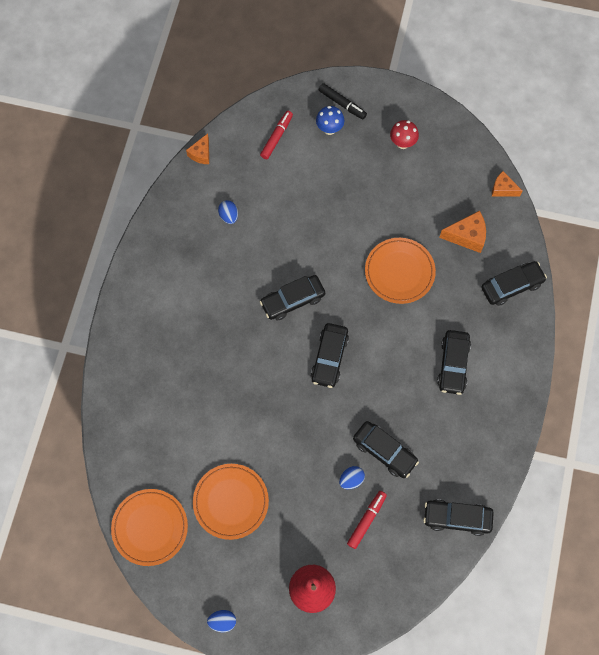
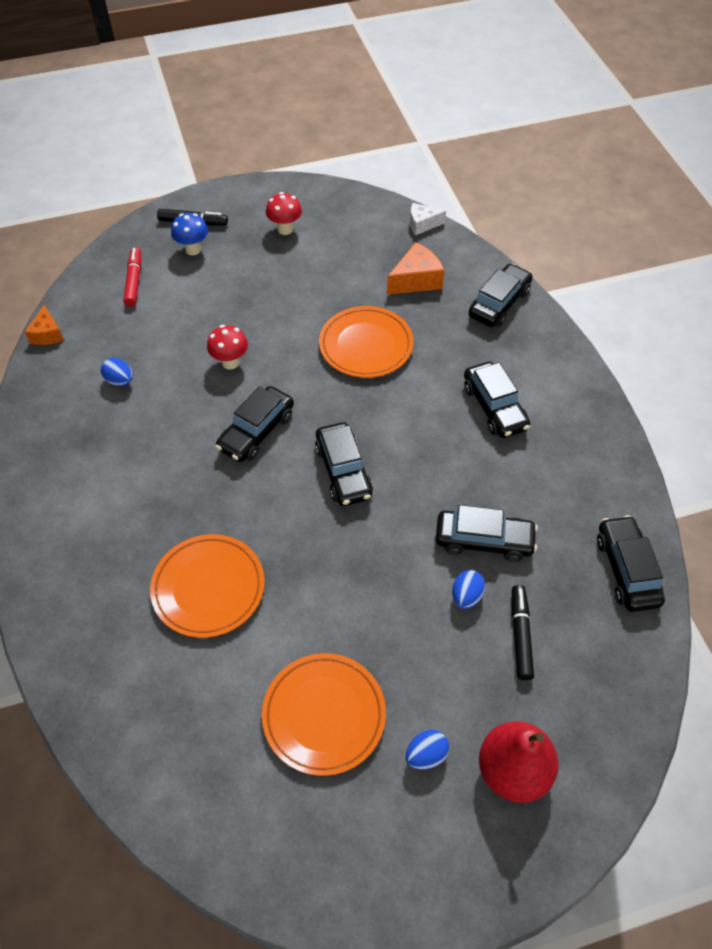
camera: 30 degrees left, 15 degrees down
(150, 527) = (224, 821): orange plate -> orange plate (208, 588)
(222, 621) = (417, 899): blue egg -> blue egg (426, 755)
(304, 238) = (230, 362): none -> red mushroom
(366, 520) = (520, 635): red marker -> black marker
(457, 518) = (626, 570): black car -> black car turned 105 degrees clockwise
(503, 189) = (422, 224): orange cheese -> white cheese

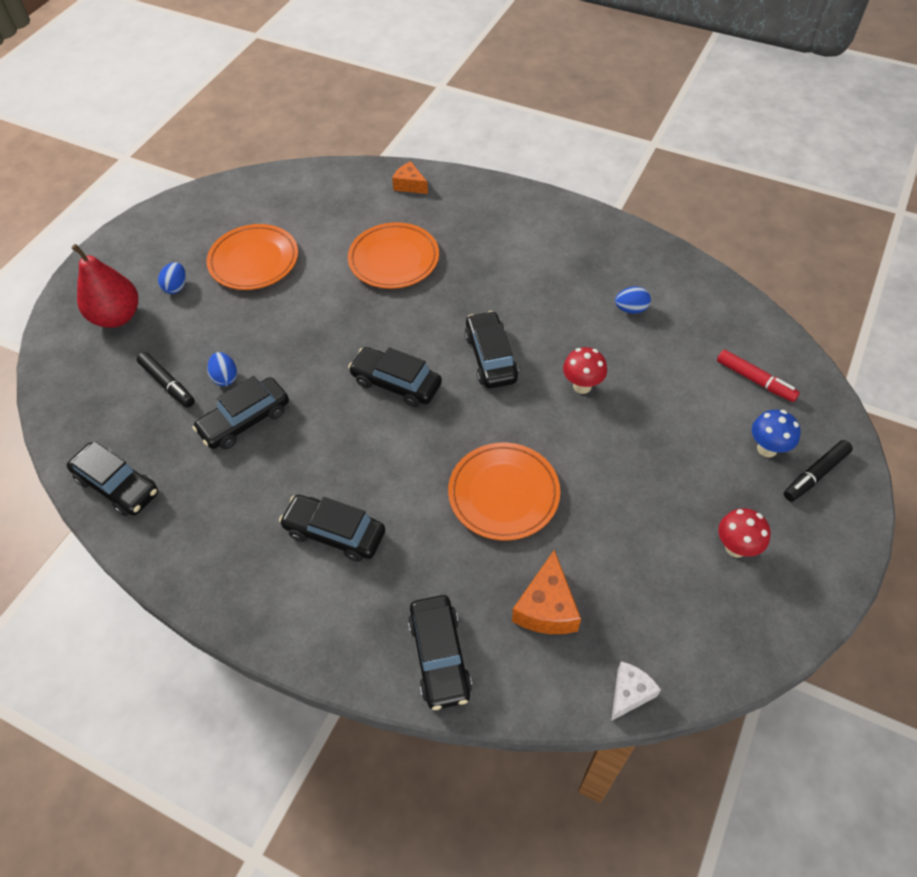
camera: 135 degrees right, 0 degrees up
(47, 334) = (731, 293): orange cheese -> orange cheese (410, 185)

